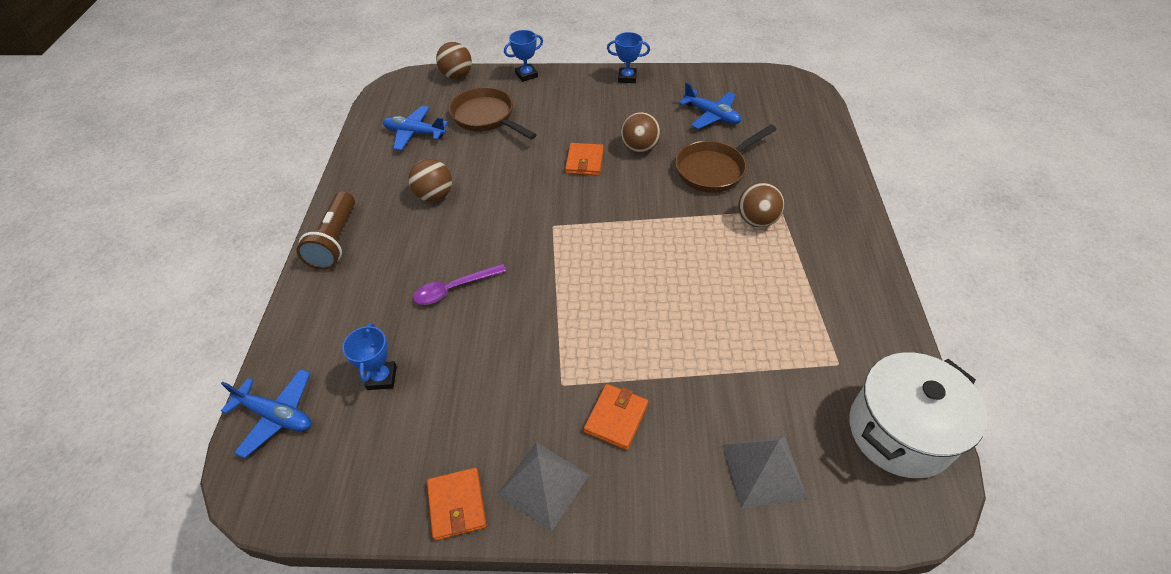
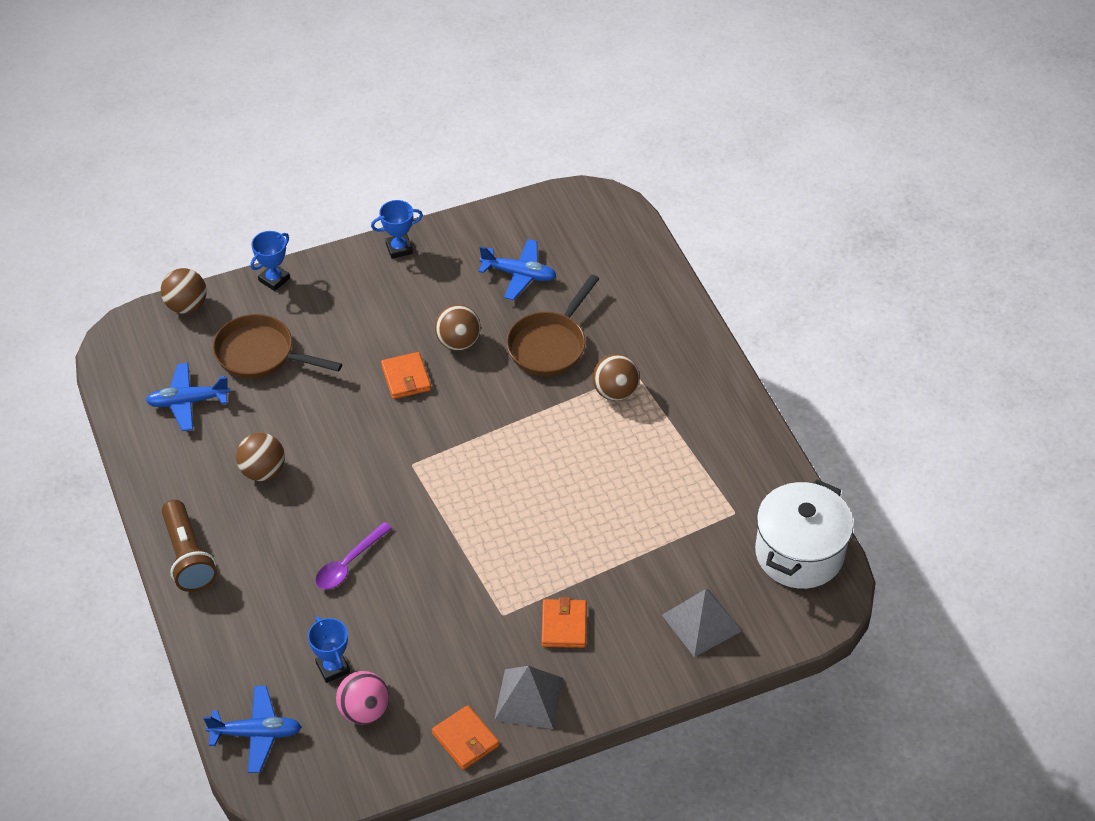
camera: 25 degrees left, 0 degrees up
(382, 432) = (364, 711): none -> pink ball

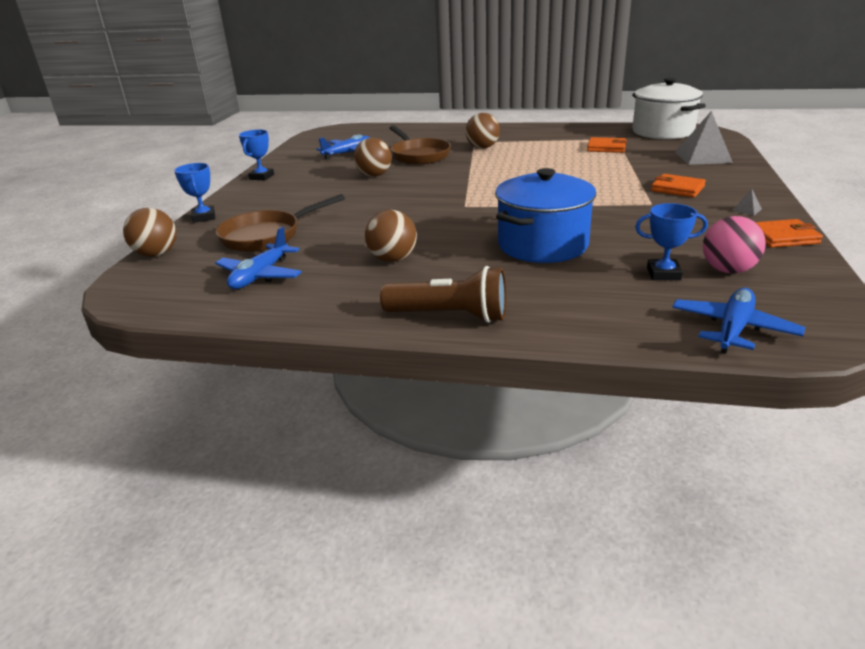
camera: 55 degrees left, 20 degrees down
(348, 563) = (542, 245): purple spoon -> blue pot
(406, 378) = (379, 194): orange wallet -> orange wallet (606, 148)
(529, 699) = (747, 209): grey pyramid -> grey pyramid, size x0.41

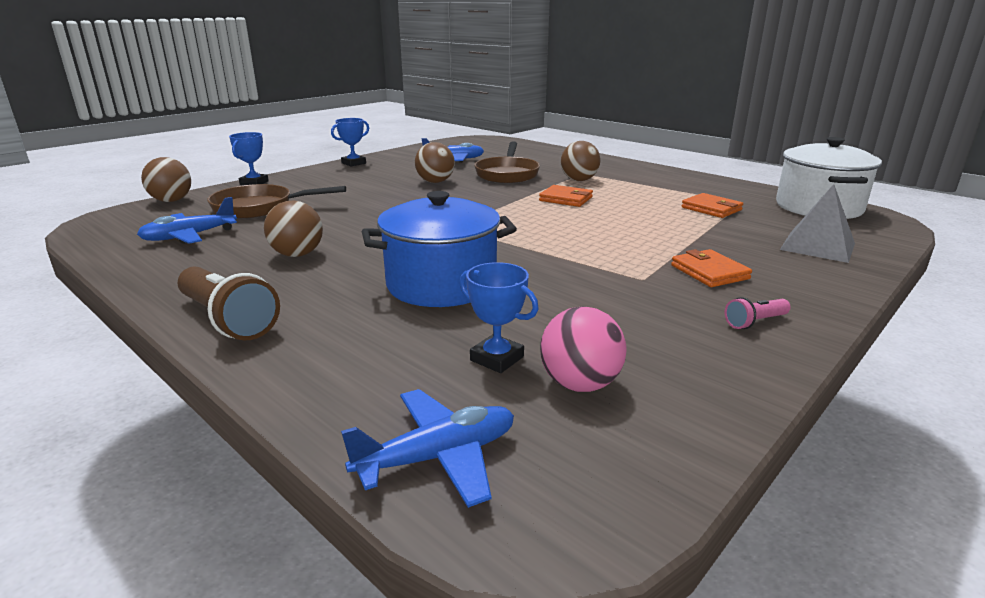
camera: 30 degrees right, 5 degrees down
(747, 209) = (755, 322): grey pyramid -> pink flashlight
(783, 237) = (739, 372): orange wallet -> orange wallet (566, 199)

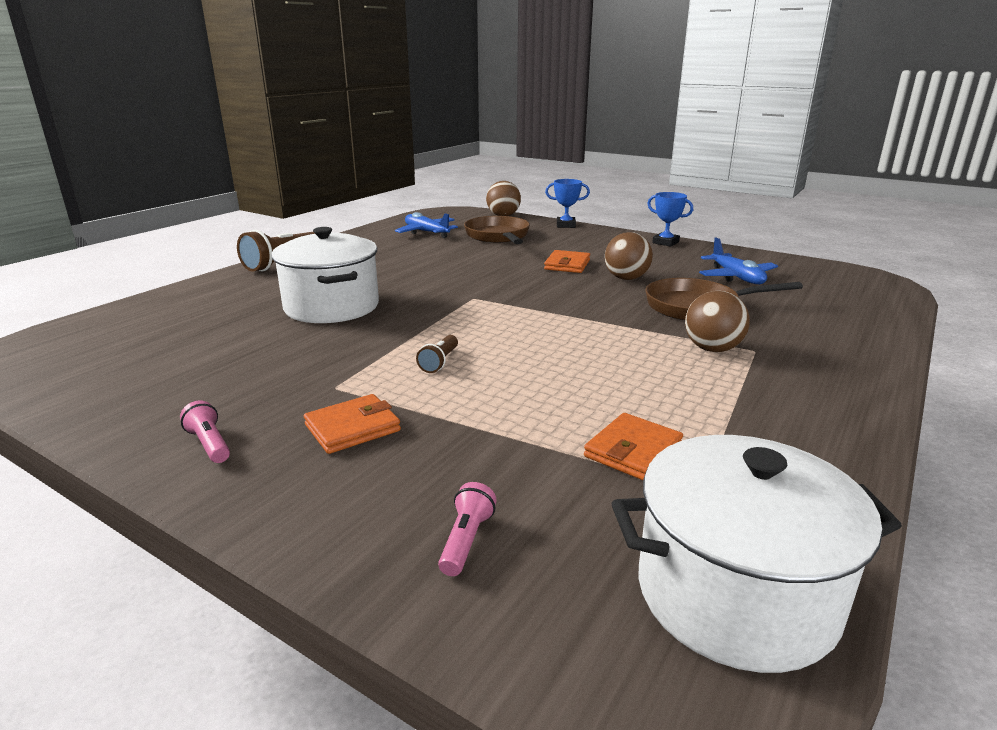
camera: 80 degrees right, 0 degrees up
(297, 254) = (394, 261): brown ball -> none
(438, 457) = (93, 327): blue plane -> none
(441, 284) = (332, 307): blue pot -> white pot
(497, 358) = (196, 333): blue trophy -> none
(566, 199) = (608, 343): orange wallet -> orange wallet (567, 265)
(580, 384) = (143, 361): pink ball -> none
(594, 244) = (439, 362): none -> brown flashlight
(817, 246) = (466, 540): grey pyramid -> pink flashlight

